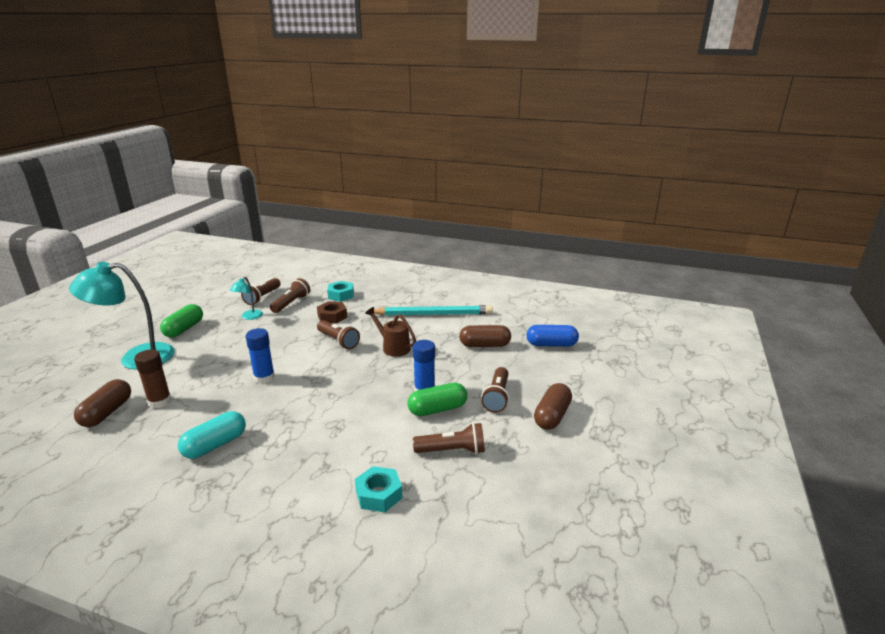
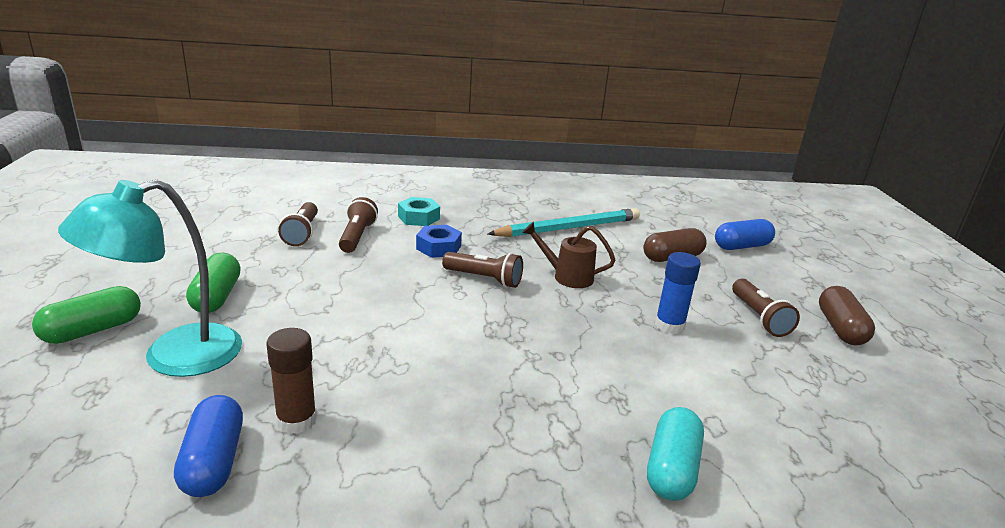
camera: 25 degrees left, 0 degrees up
(107, 412) = (213, 461): brown capsule -> blue capsule
(215, 445) = (469, 469): turquoise capsule -> turquoise capsule (671, 468)
(249, 317) = (311, 264): turquoise lamp -> none
(264, 378) = (433, 348): blue glue stick -> none
(332, 316) = (438, 247): brown nut -> blue nut
(379, 494) = (777, 478): turquoise nut -> none
(437, 409) = (712, 346): green capsule -> green capsule (92, 330)
(452, 450) = (790, 395): brown flashlight -> none

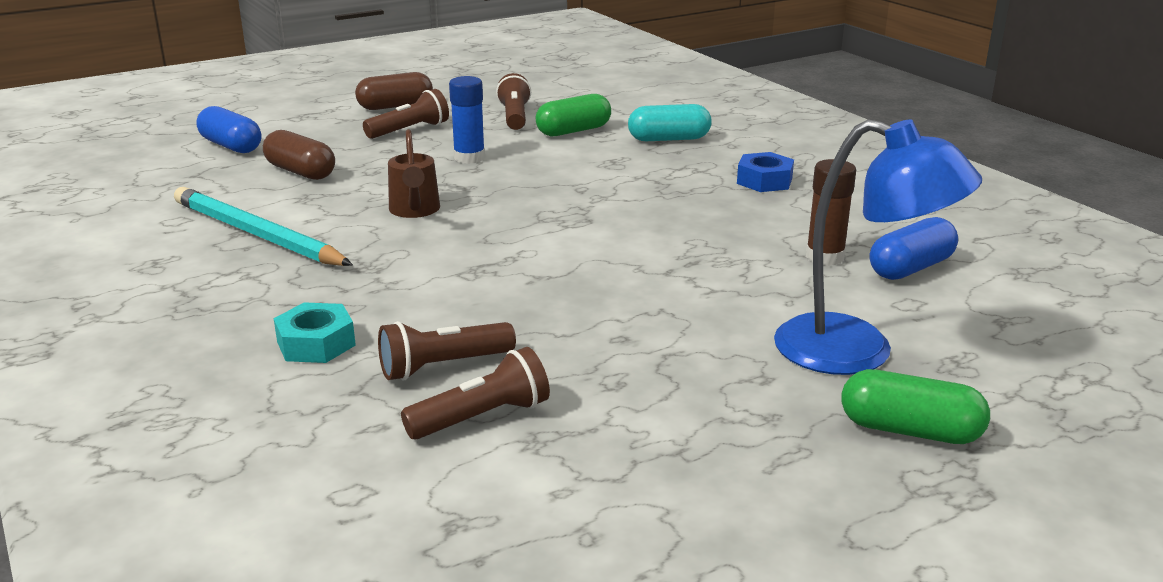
camera: 115 degrees left, 0 degrees up
(173, 356) = (857, 351): turquoise lamp -> blue lamp
(216, 297) = (733, 390): green capsule -> green capsule (573, 131)
(438, 247) = (414, 297): blue nut -> blue nut (764, 181)
(484, 279) = (474, 248): brown flashlight -> brown flashlight (515, 117)

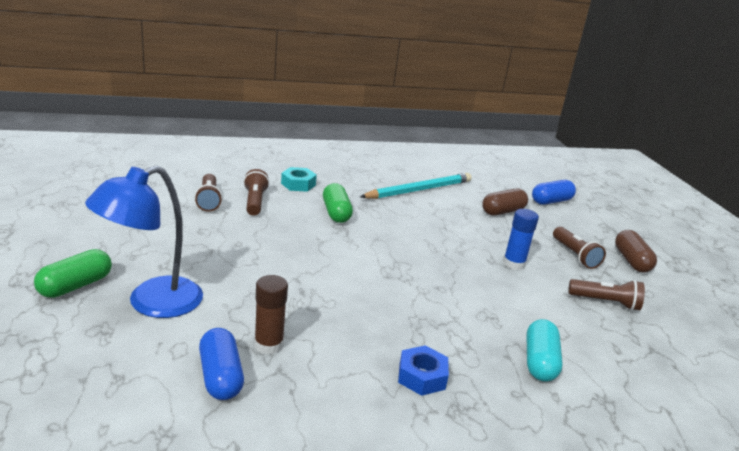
camera: 105 degrees right, 0 degrees up
(415, 211) = (429, 229): brown watering can -> none
(573, 131) = (567, 319): green capsule -> green capsule (336, 213)

